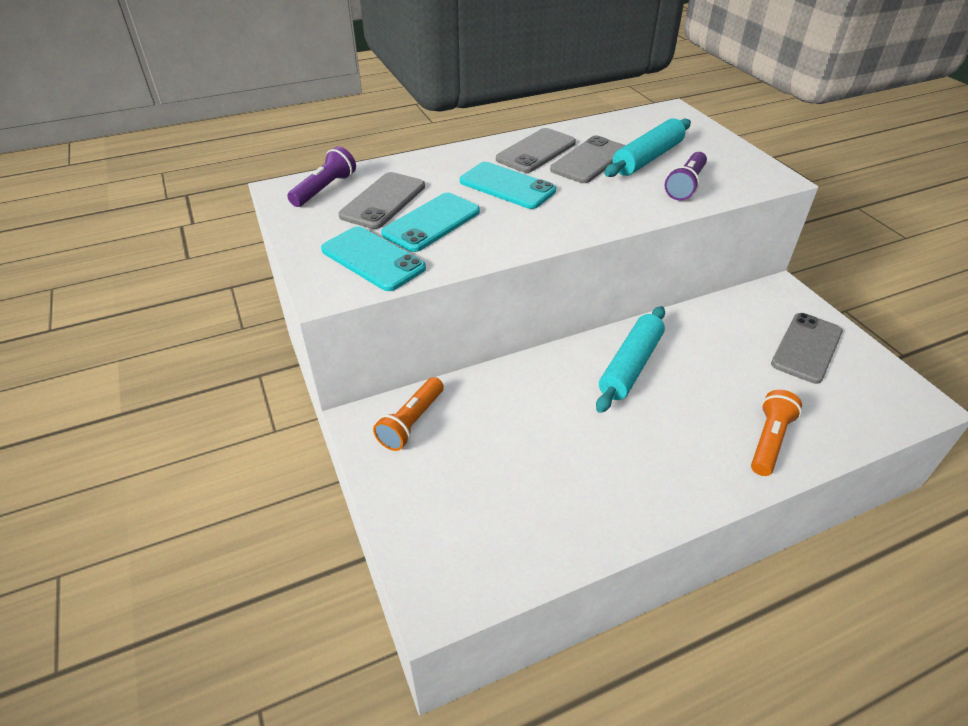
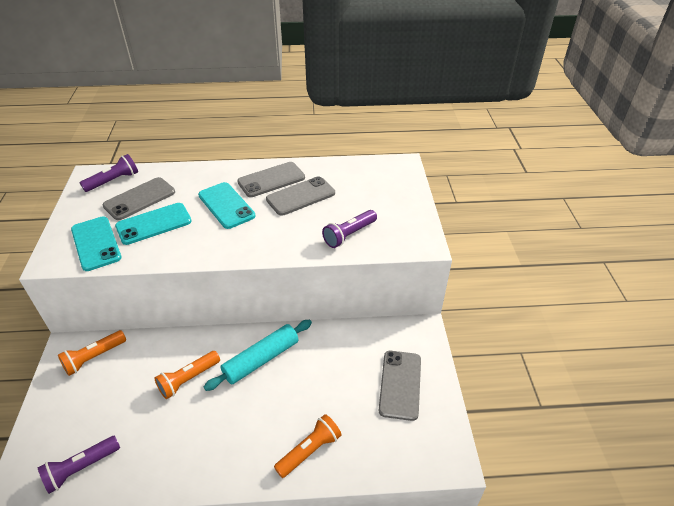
camera: 20 degrees right, 0 degrees up
(507, 549) = (81, 468): none -> purple flashlight
(560, 411) = (188, 379): none -> orange flashlight
(648, 158) = (344, 204): turquoise rolling pin -> none
(806, 348) = (400, 384): grey phone -> grey phone turned 45 degrees counterclockwise

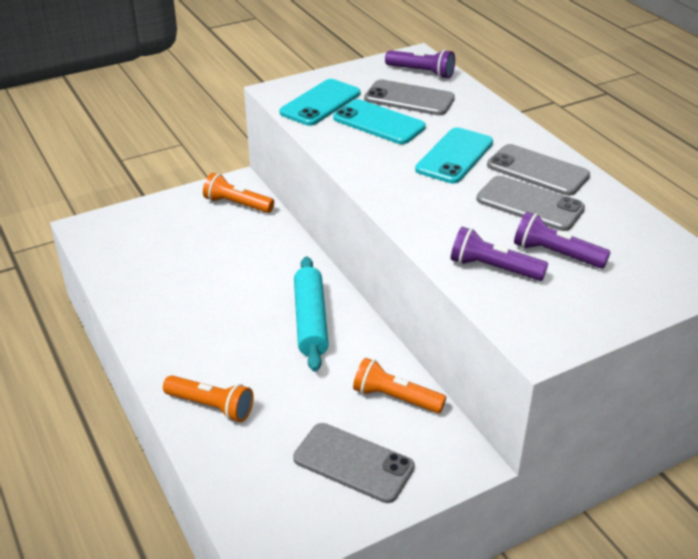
camera: 65 degrees right, 5 degrees down
(81, 468) = (117, 254): purple flashlight -> purple flashlight (556, 254)
(188, 379) = (250, 277): orange flashlight -> orange flashlight (395, 398)
(261, 359) = (310, 321): turquoise rolling pin -> turquoise rolling pin turned 60 degrees clockwise
(400, 384) = (353, 463): grey phone -> grey phone turned 45 degrees clockwise

